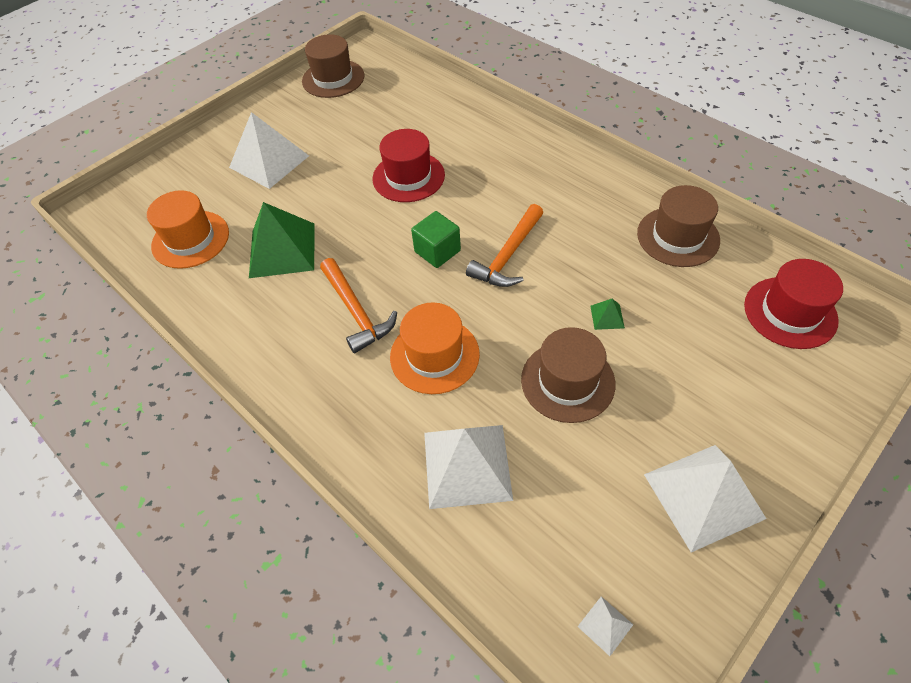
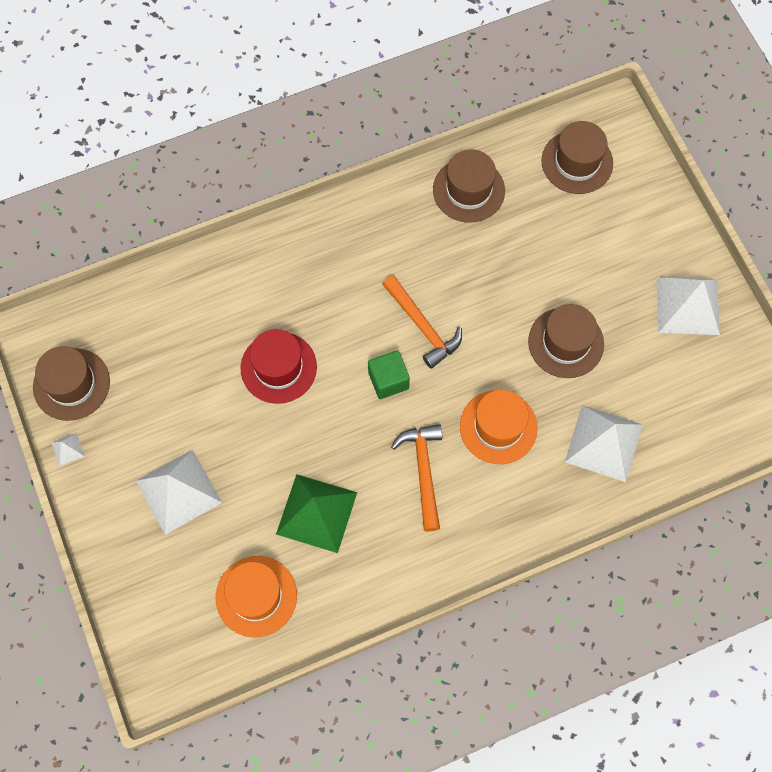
camera: 70 degrees left, 15 degrees up
(356, 311) = (423, 472): orange hammer -> orange hammer turned 90 degrees counterclockwise
(605, 625) = (743, 408): white pyramid -> white pyramid (68, 449)
(607, 316) = (521, 285): green pyramid -> none
(790, 312) = (577, 162): red hat -> brown hat

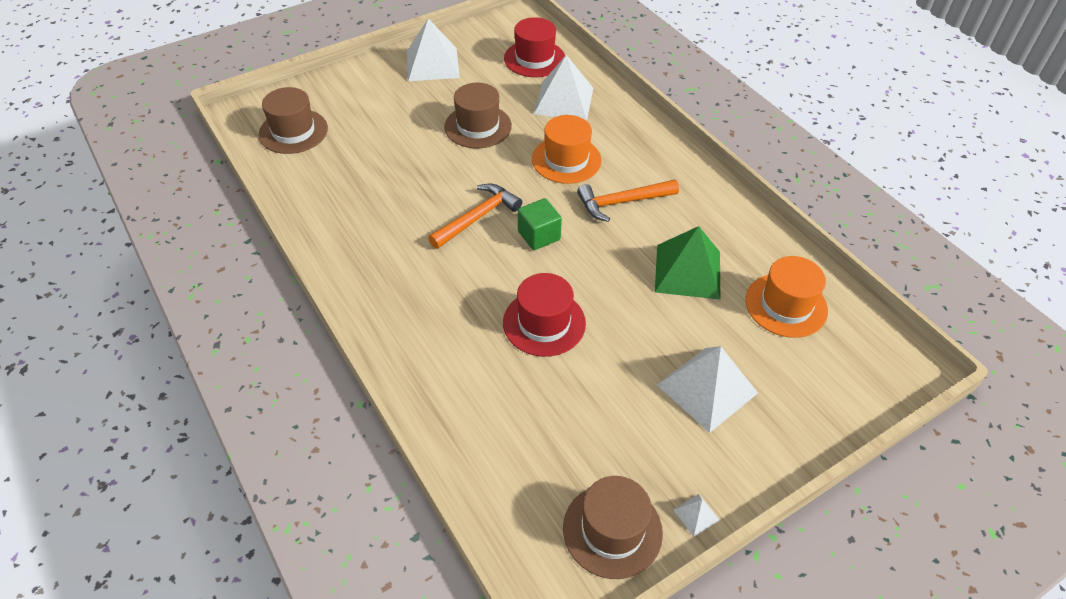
camera: 100 degrees left, 20 degrees down
(468, 190) = (324, 199): brown hat -> none
(691, 423) = (534, 59): none -> red hat

